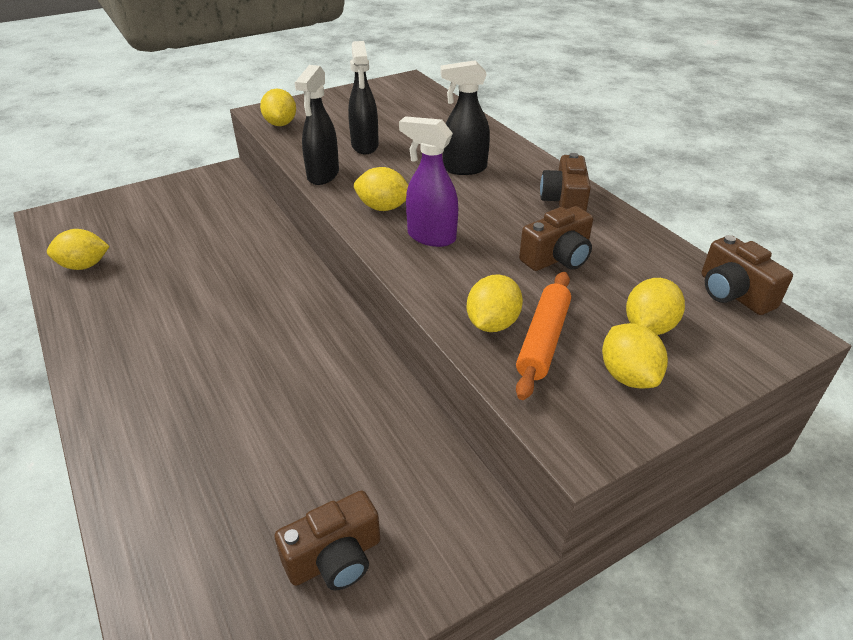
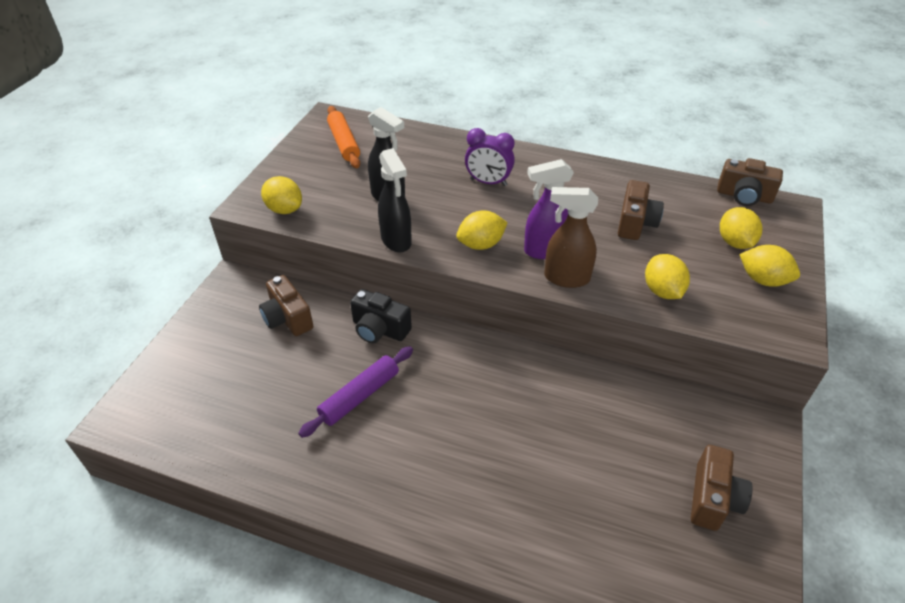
camera: 40 degrees left, 5 degrees up
(84, 266) = (237, 440): yellow lemon -> none
(189, 285) = (359, 396): none -> purple rolling pin
(268, 250) = (379, 329): none -> black camera
(415, 266) = (566, 278): none -> brown spray bottle
(464, 169) = (488, 182): black spray bottle -> purple clock
(543, 340) = (700, 285): orange rolling pin -> orange rolling pin (344, 143)
(564, 202) = (585, 177): brown camera -> brown camera (287, 318)

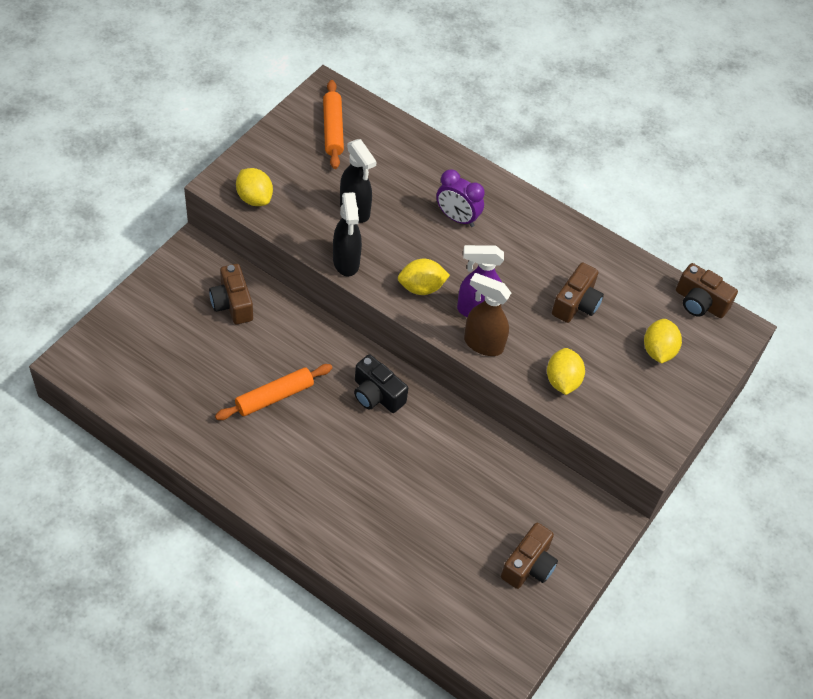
camera: 10 degrees right, 10 degrees up
(359, 396) = (274, 396): purple rolling pin -> orange rolling pin
(379, 329) = (311, 338): black camera -> black camera (377, 395)
(763, 280) = (660, 396): yellow lemon -> none

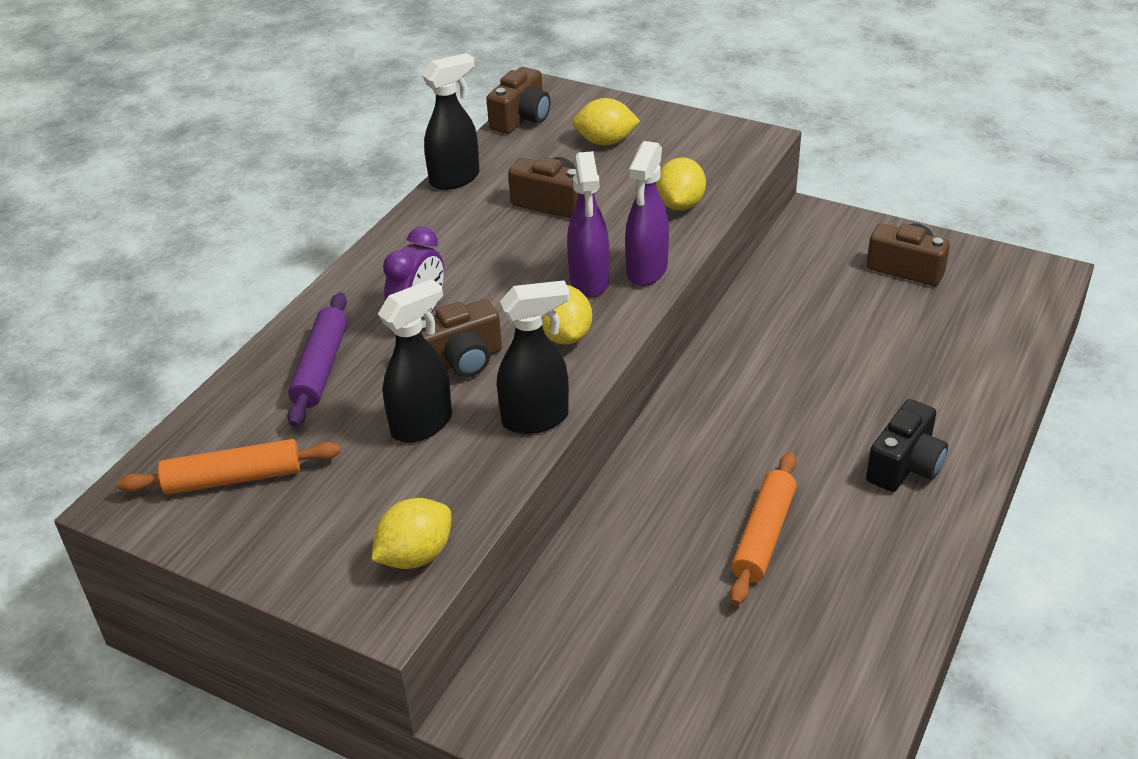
camera: 90 degrees left, 15 degrees down
(232, 304) = (595, 624): brown camera -> brown camera (460, 361)
(274, 396) = (763, 536): orange rolling pin -> orange rolling pin turned 60 degrees clockwise
(377, 395) = (715, 425): black camera -> black camera (905, 465)
(417, 169) = (321, 368): none -> purple rolling pin
(483, 344) = (646, 271): brown spray bottle -> purple spray bottle
(562, 381) = (680, 204): yellow lemon -> yellow lemon turned 75 degrees counterclockwise
(616, 252) = (455, 179): none -> black spray bottle

